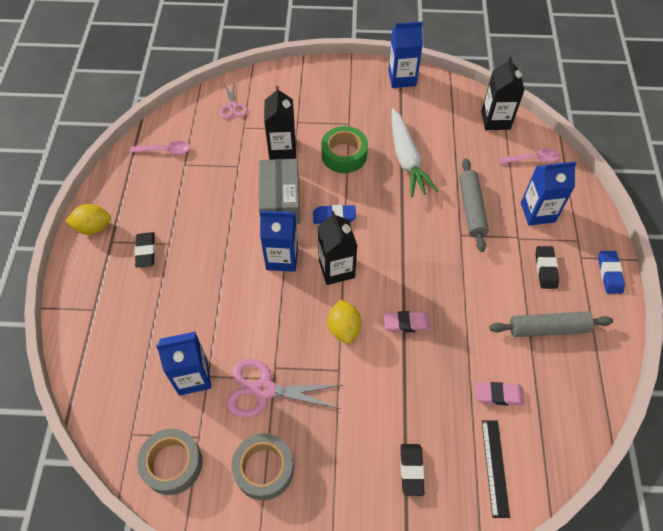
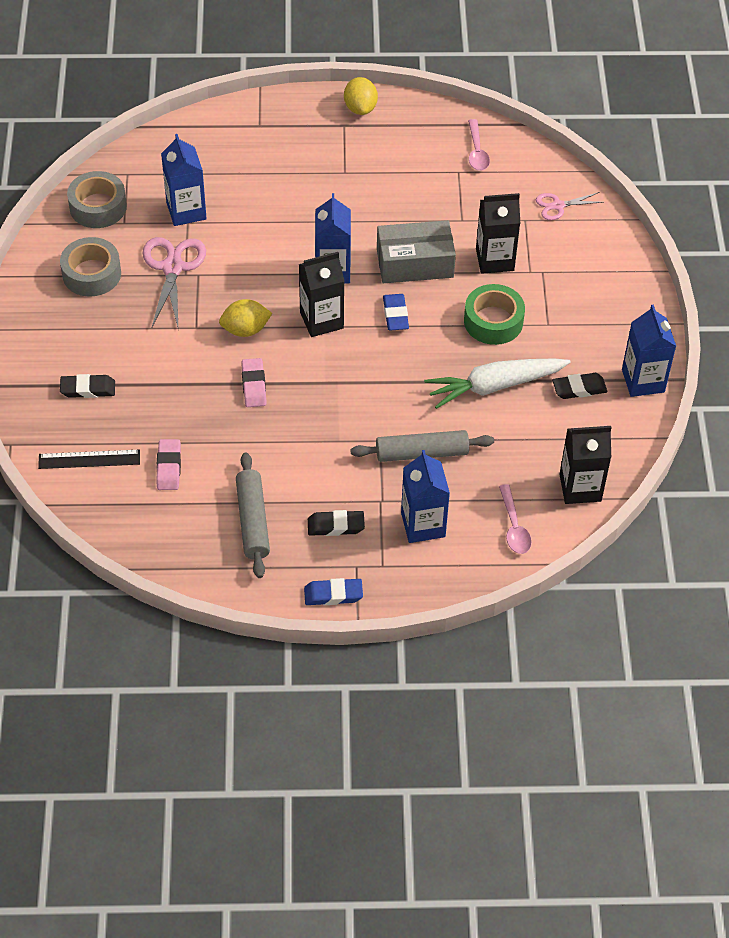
camera: 85 degrees right, 5 degrees down
(146, 251) = (333, 155): black eraser -> black eraser (579, 388)

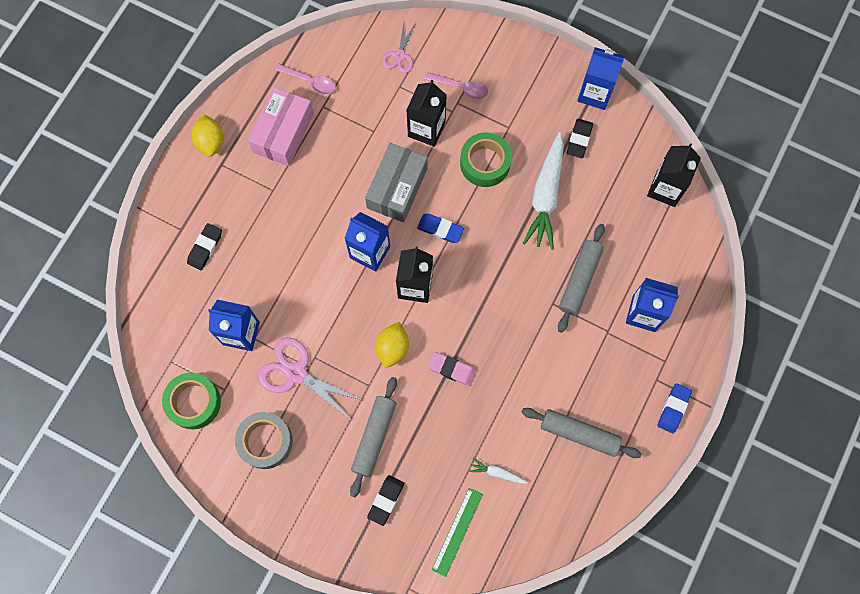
camera: 60 degrees left, 20 degrees up
(89, 459) = (457, 531): black ruler -> green ruler
(98, 207) = (194, 402): grey tape -> green tape
(145, 354) = (374, 437): none -> grey rolling pin
(169, 467) = (497, 473): pink eraser -> white carrot
(336, 526) = (614, 376): black eraser -> black eraser (205, 248)
(360, 108) = (210, 142): yellow lemon -> yellow lemon turned 60 degrees clockwise
(409, 155) = (283, 133): none -> pink box
(514, 527) = (676, 252): pink spoon -> pink spoon (461, 87)

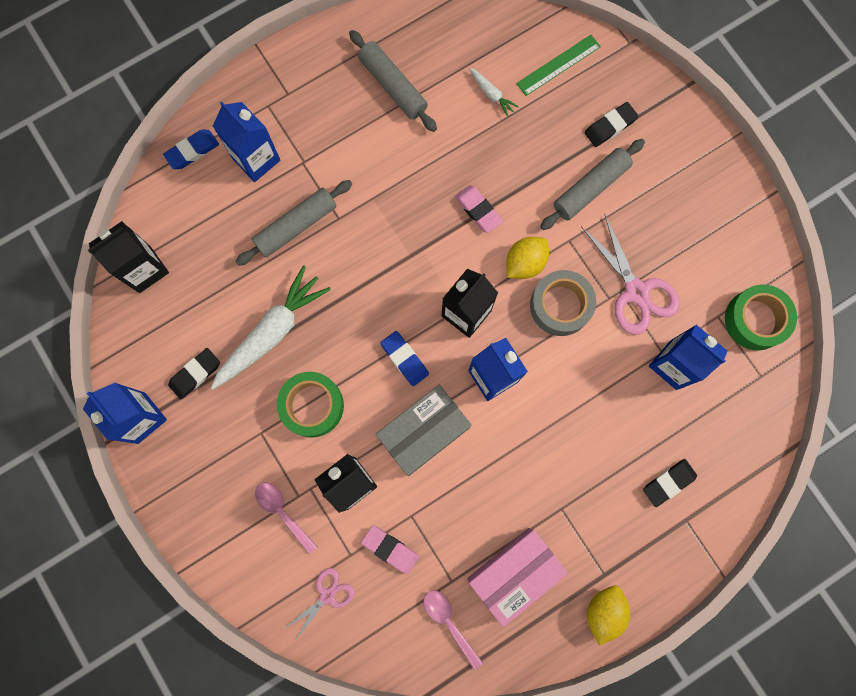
camera: 150 degrees left, 5 degrees up
(265, 441) = (700, 242): grey tape -> grey tape (560, 306)
(375, 103) = (390, 549): none -> pink eraser
(673, 409) = (290, 60): blue eraser -> blue eraser (192, 151)

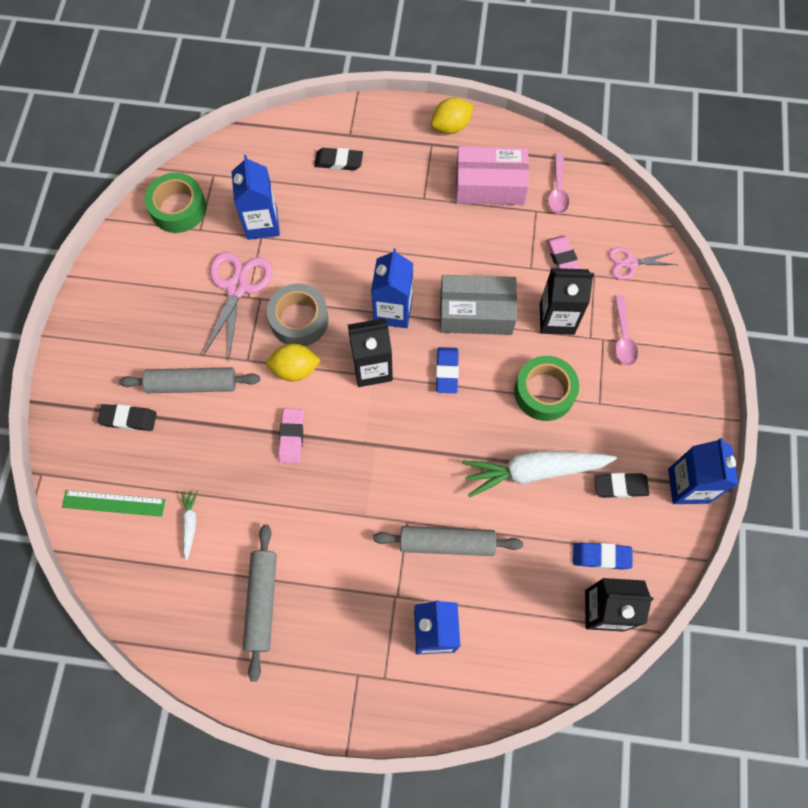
camera: 140 degrees left, 10 degrees down
(192, 151) = (485, 690): blue eraser -> blue eraser (601, 556)

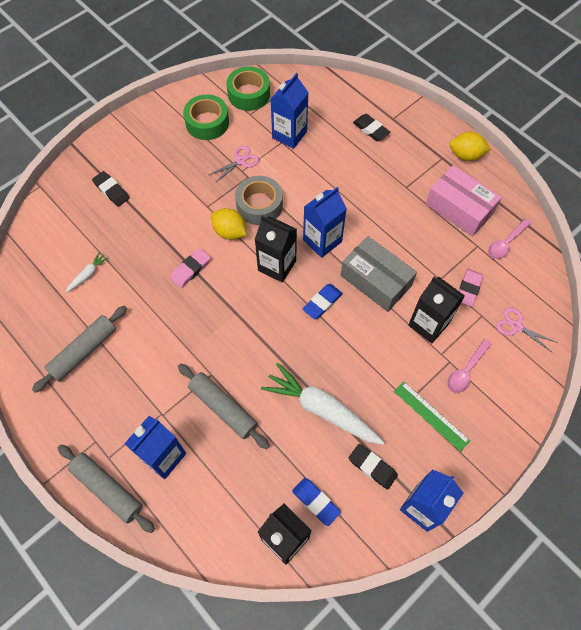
camera: 40 degrees right, 5 degrees down
(114, 503) = (60, 231): green ruler -> green ruler (431, 415)
(192, 385) = (163, 197): grey rolling pin -> grey rolling pin (107, 489)
(237, 287) = (240, 161): pink scissors -> pink scissors, size x0.58
(544, 392) = (376, 364): green tape -> green tape (207, 123)

